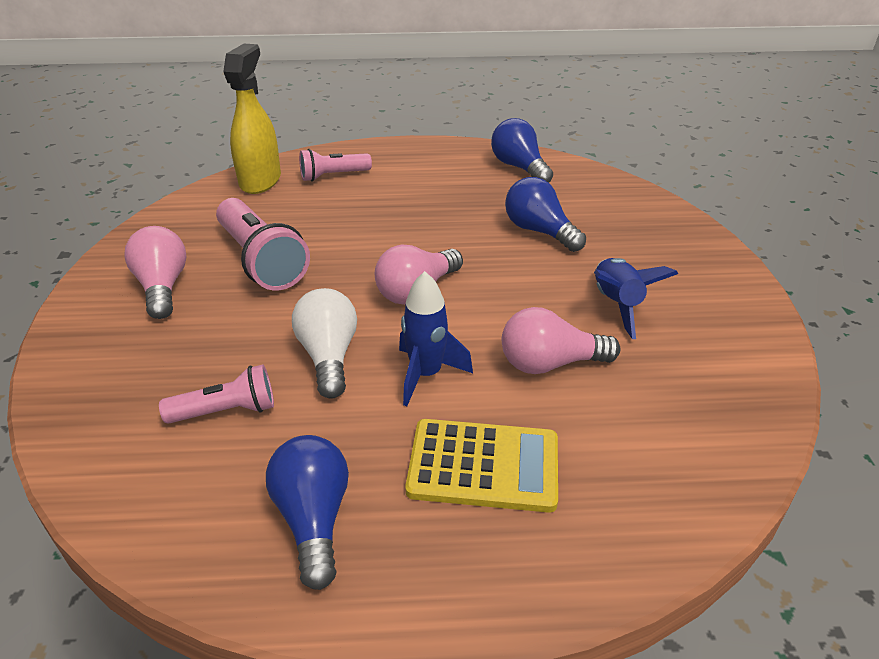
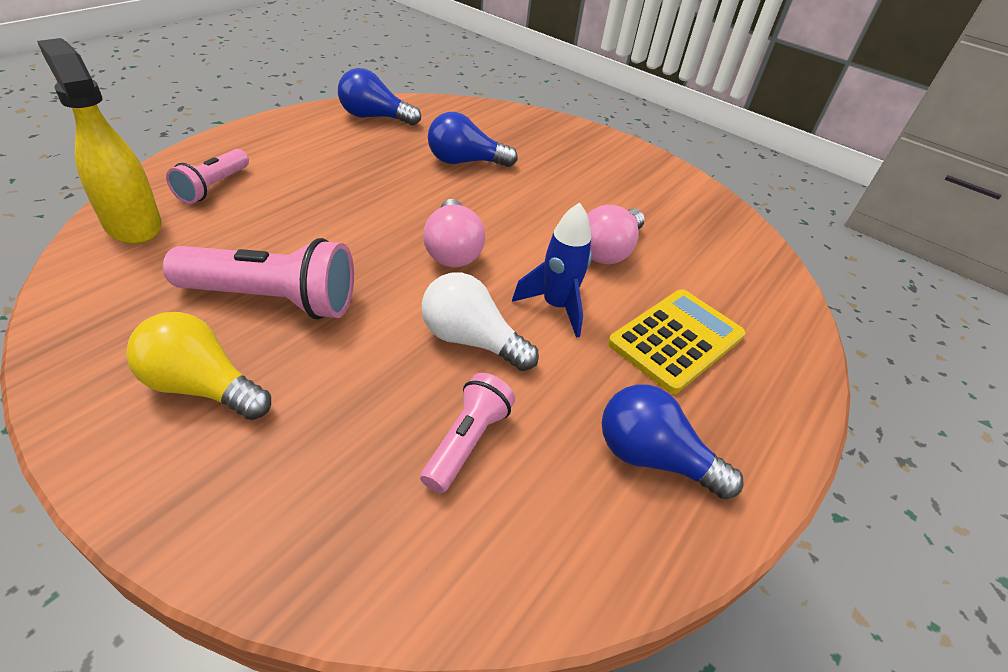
camera: 55 degrees left, 5 degrees up
(162, 287) = (202, 386): pink light bulb -> yellow light bulb
(617, 305) = (584, 191): blue rocket -> none

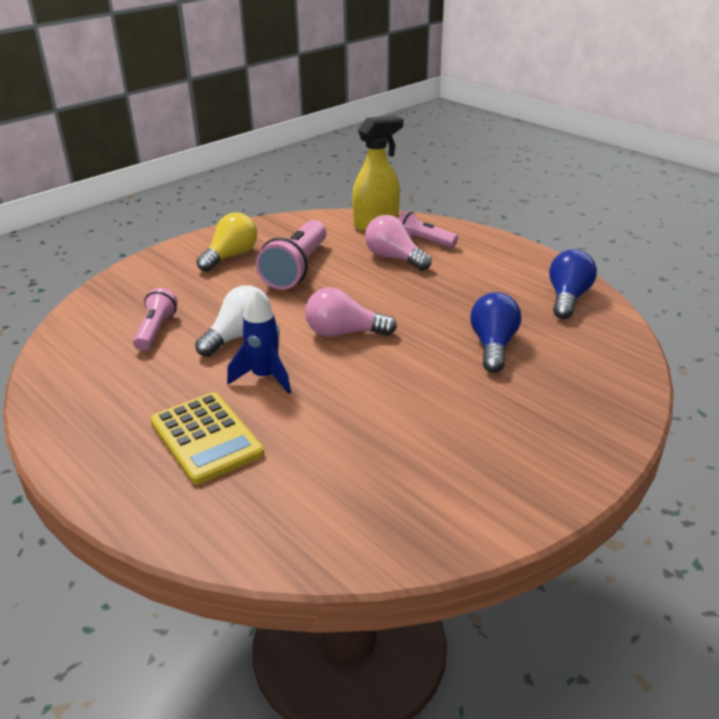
camera: 105 degrees right, 10 degrees down
(466, 442) = (156, 330): pink flashlight -> pink flashlight turned 120 degrees counterclockwise
(608, 250) = (338, 420): pink light bulb -> pink light bulb (394, 258)
(652, 458) = (104, 400): blue light bulb -> none

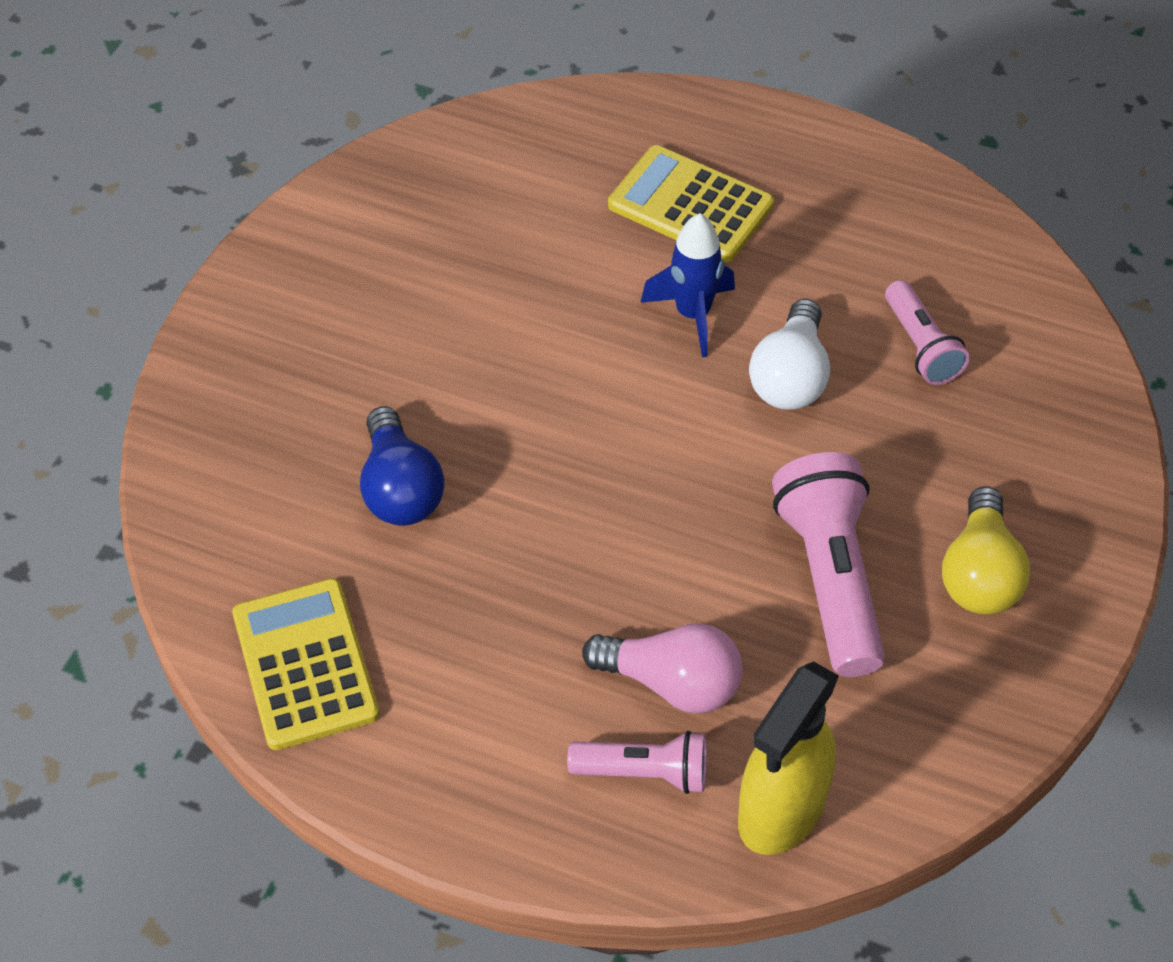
camera: 155 degrees right, 20 degrees up
(344, 333) = (640, 438): pink light bulb -> none
(567, 298) = (305, 664): blue light bulb -> yellow calculator

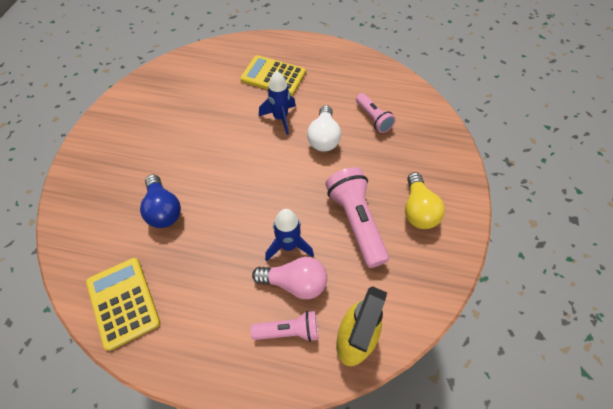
camera: 10 degrees left, 5 degrees up
(669, 606) = (288, 245): none -> blue rocket

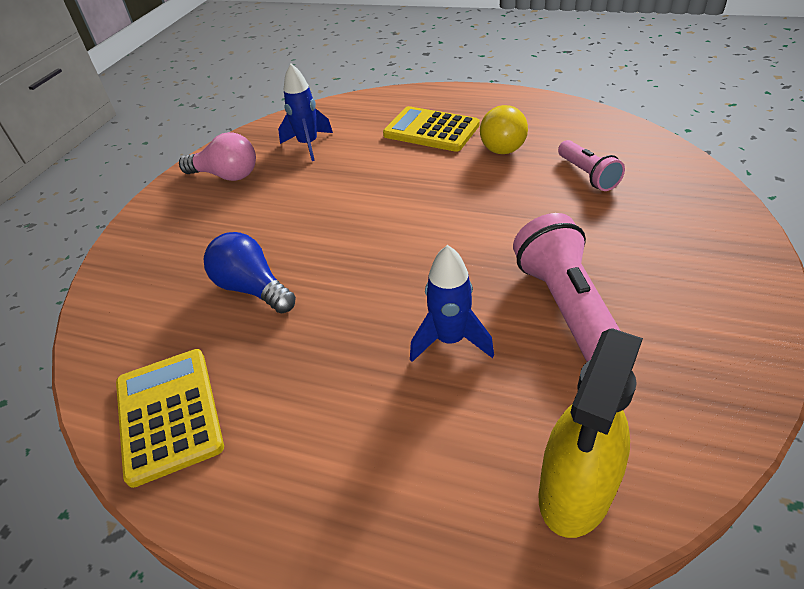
camera: 10 degrees right, 15 degrees down
(163, 210) = (252, 288): blue light bulb -> blue light bulb turned 150 degrees clockwise
(280, 118) = (440, 177): blue rocket -> blue rocket (308, 145)
(288, 331) = (448, 471): pink flashlight -> none
(295, 283) = (461, 395): pink light bulb -> pink light bulb (226, 175)
(324, 138) = (508, 199): white light bulb -> none
(418, 210) = (676, 293): yellow light bulb -> yellow light bulb (502, 144)

